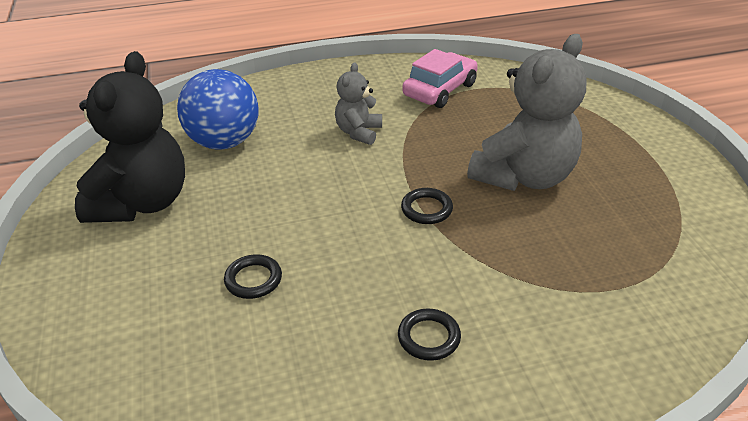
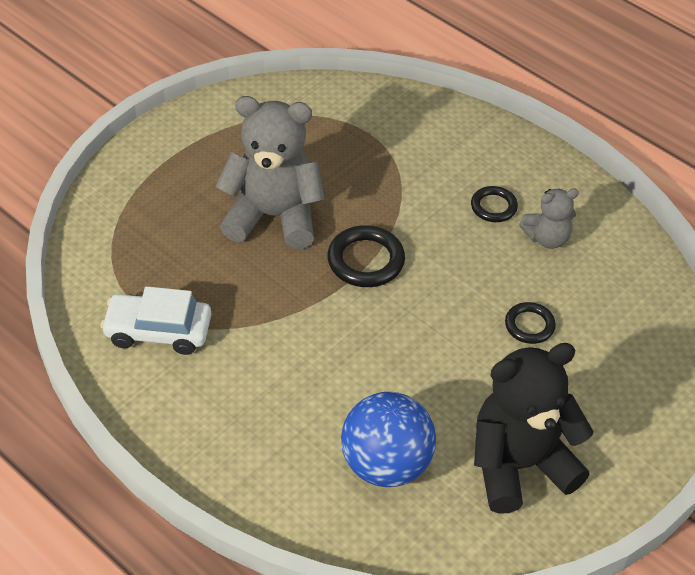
camera: 125 degrees left, 10 degrees up
(358, 132) = (287, 361): grey teddy bear -> grey teddy bear (547, 238)
(426, 209) = (366, 260): black ring -> black ring, size x1.59
(440, 90) = (158, 331): pink car -> white car

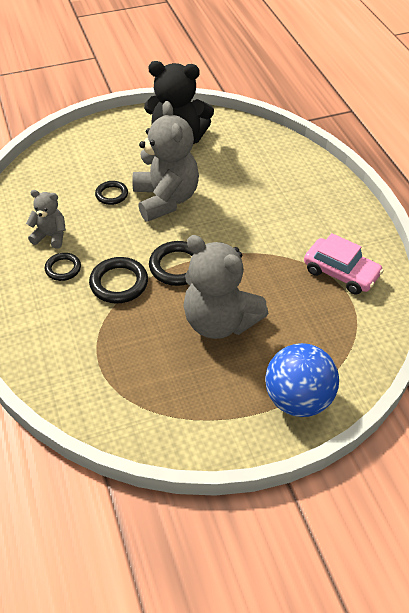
camera: 150 degrees left, 0 degrees up
(158, 331) = (341, 273): white car -> pink car
(386, 465) = (245, 163): blue ball -> blue ball (298, 399)
(417, 215) = (119, 283): none -> black ring
(452, 348) = (166, 199): none -> grey teddy bear

